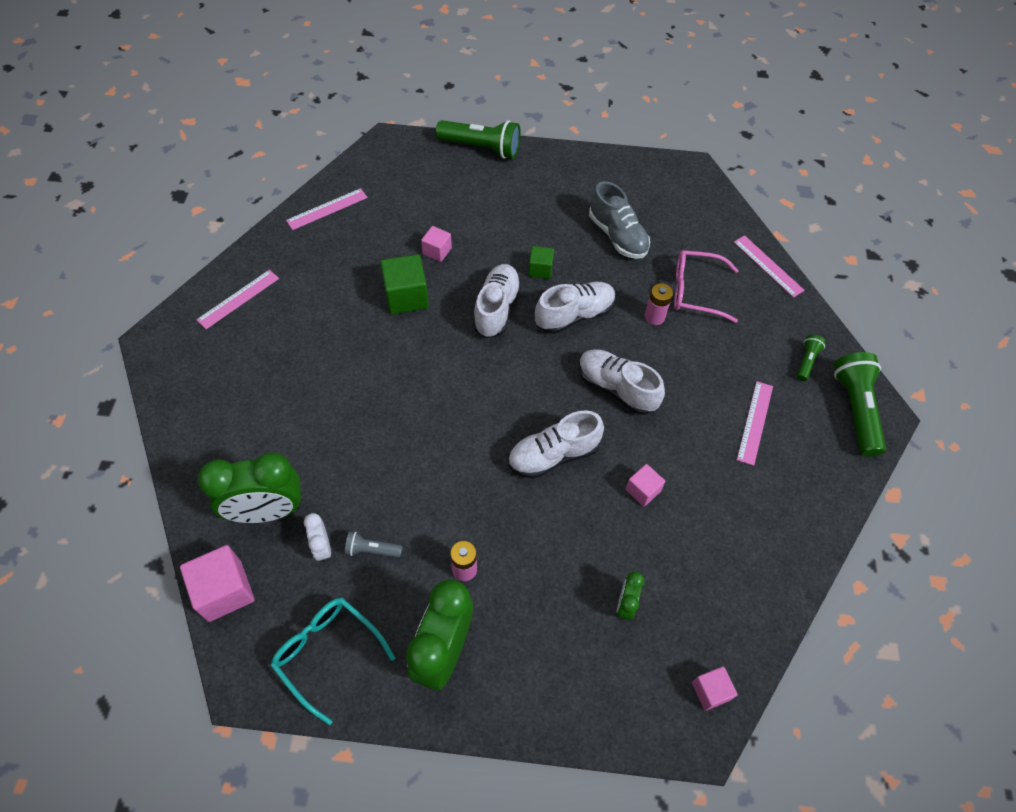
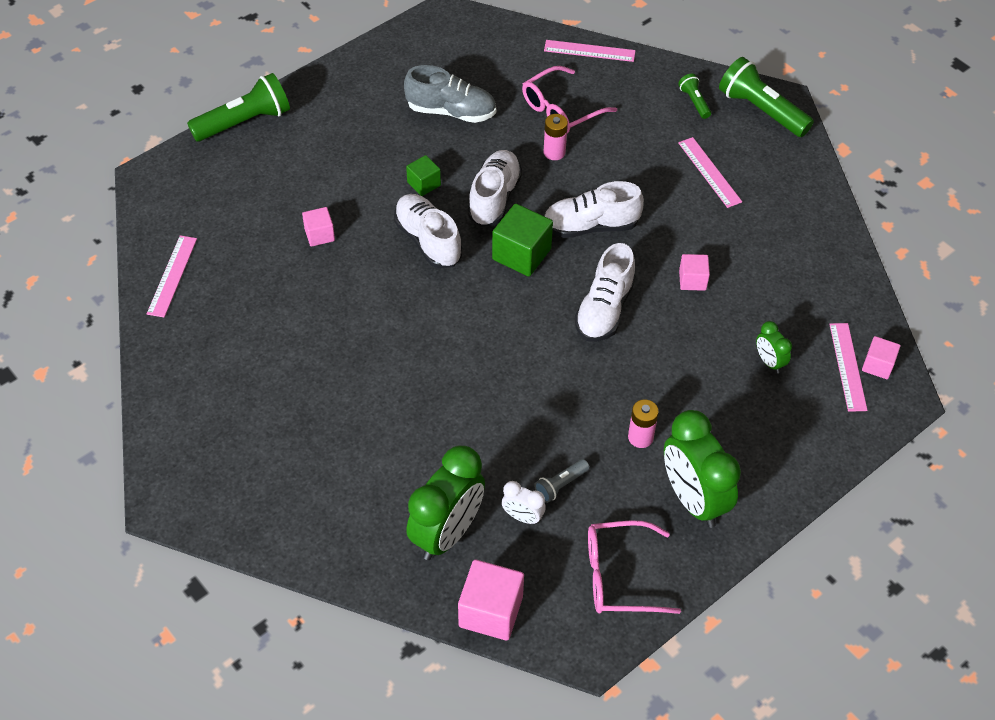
camera: 45 degrees left, 5 degrees down
(238, 299) = (195, 409): pink ruler -> pink ruler (847, 366)
(327, 653) = (619, 576): turquoise glasses -> pink glasses
(406, 296) = (342, 290): green cube -> green cube (521, 254)

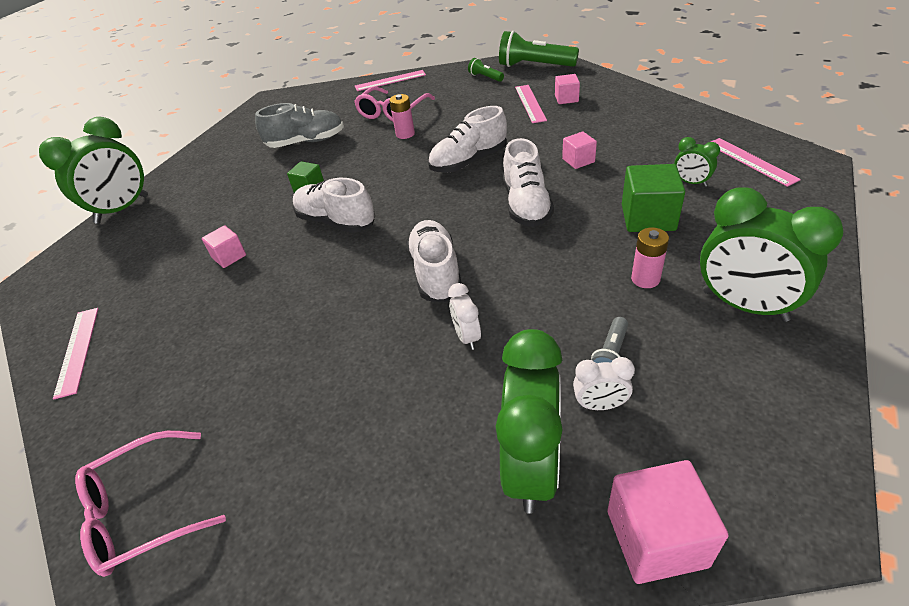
camera: 20 degrees left, 10 degrees down
(244, 122) = (122, 209): green flashlight -> green clock
(467, 416) = (467, 337): none -> white clock
(494, 198) = (376, 175): white shoe -> white shoe (436, 273)
(521, 254) = (425, 198): green cube -> green cube (648, 217)
(619, 576) = (754, 414): pink glasses -> pink glasses (143, 511)
(709, 172) = (530, 103): pink ruler -> pink ruler turned 45 degrees clockwise
(877, 365) = (770, 152): pink cube -> pink cube (566, 99)

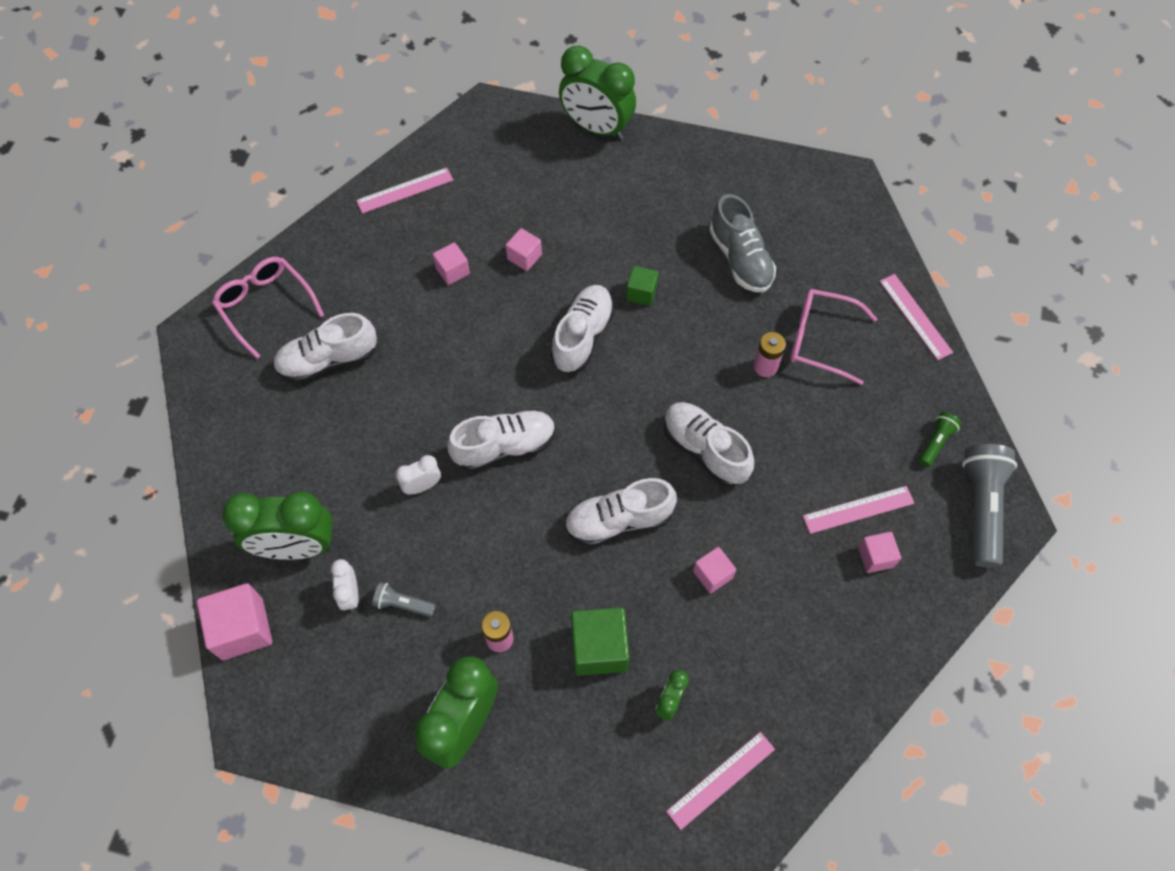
camera: 75 degrees right, 20 degrees up
(211, 310) = (452, 271): none -> pink cube
(269, 430) = (328, 360): none -> white shoe
(534, 66) = (981, 508): green flashlight -> grey flashlight

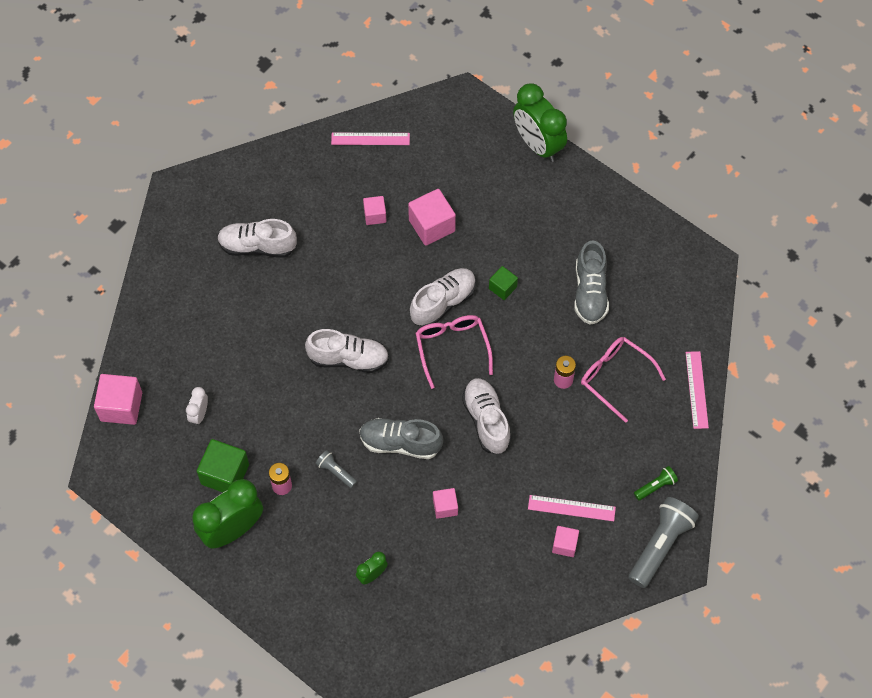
camera: 25 degrees right, 0 degrees up
(265, 306) = (232, 188): pink glasses -> pink glasses (452, 348)
(296, 546) = (179, 367): green clock -> none
(403, 604) = (230, 436): grey flashlight -> grey flashlight (336, 472)
(422, 486) = (280, 362): white clock -> none
(524, 257) = (432, 226): pink cube -> pink cube, size x1.72
(599, 648) = (343, 520): green cube -> green cube (225, 474)
(618, 521) = (400, 443): white shoe -> grey shoe
(721, 780) = (379, 637): pink ruler -> none

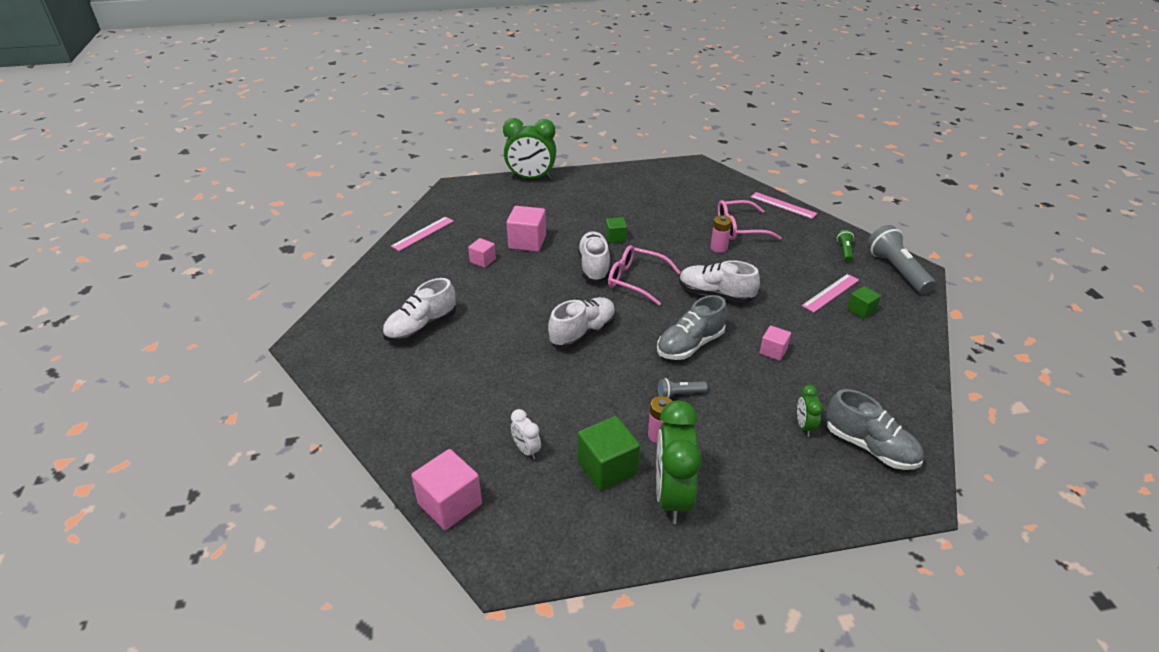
camera: 50 degrees left, 25 degrees down
(564, 545) = (861, 310): pink cube -> green cube
(590, 292) = (663, 208): grey shoe -> grey shoe (870, 447)

